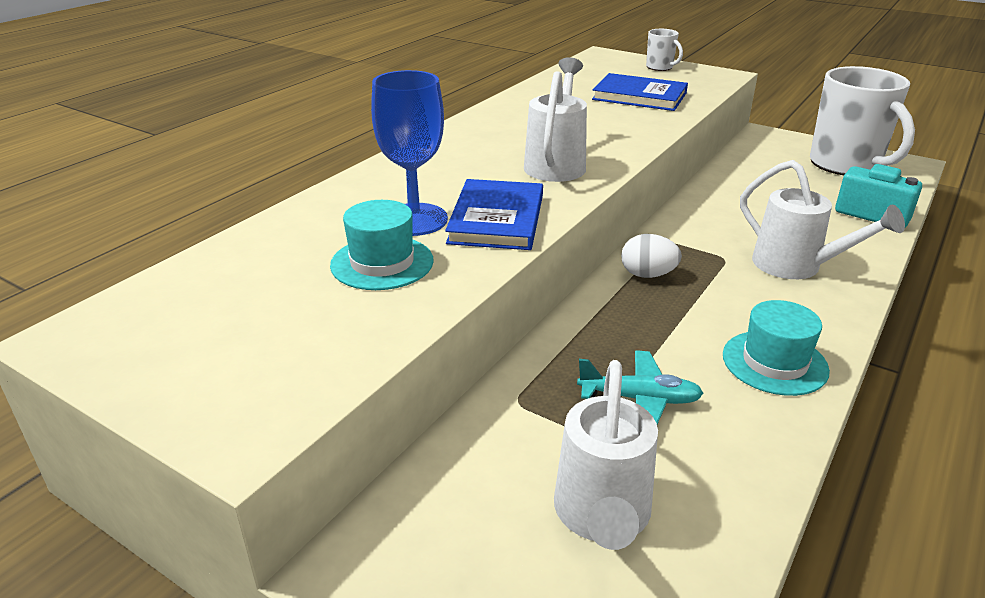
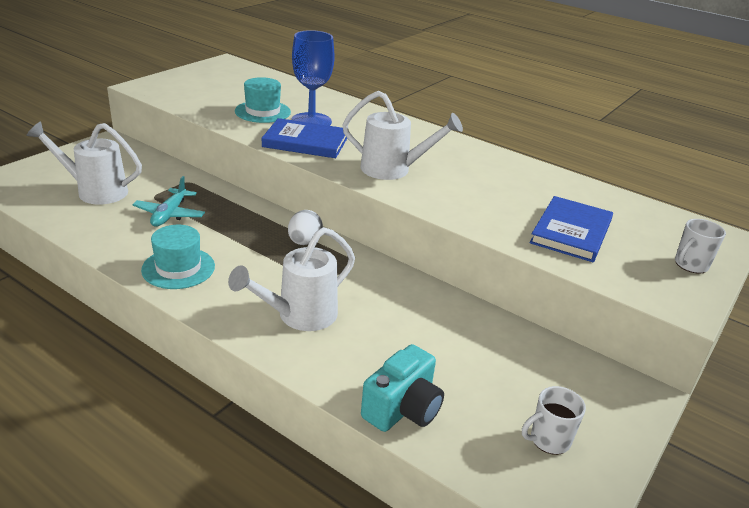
camera: 90 degrees right, 0 degrees up
(846, 165) = (549, 440): white mug -> white mug, size x0.44

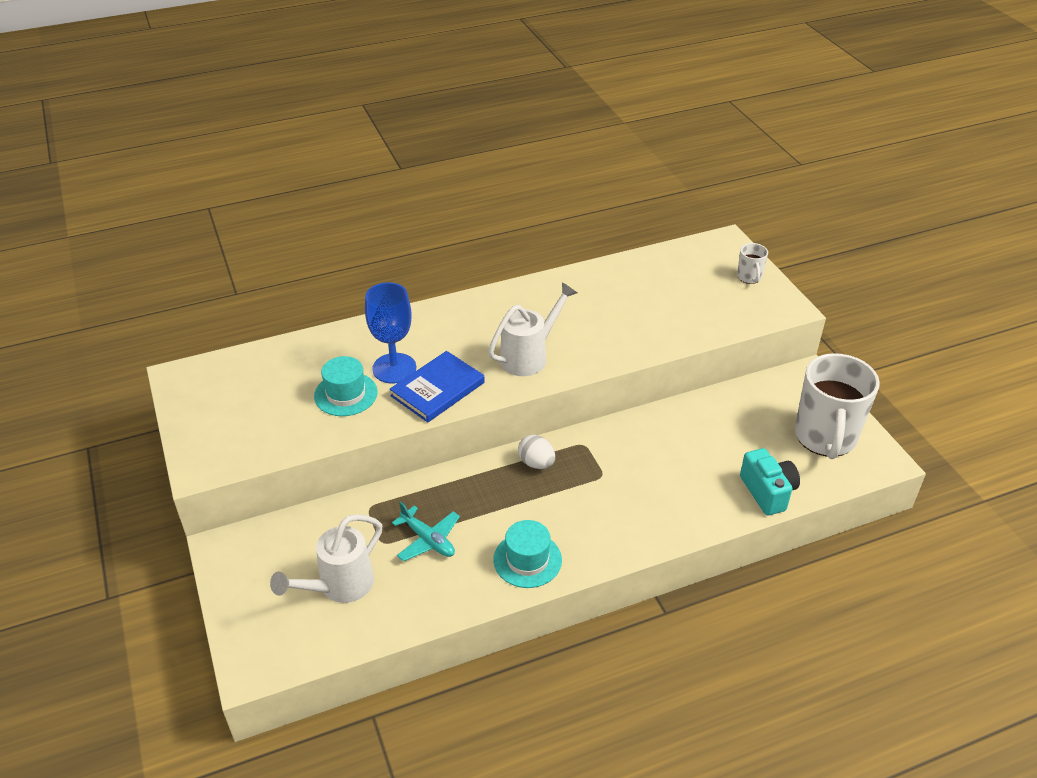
camera: 55 degrees left, 10 degrees up
(300, 316) = (639, 505): white watering can -> none
(549, 440) = (825, 437): white mug -> white mug, size x2.28
(571, 232) = (681, 308): blue book -> none

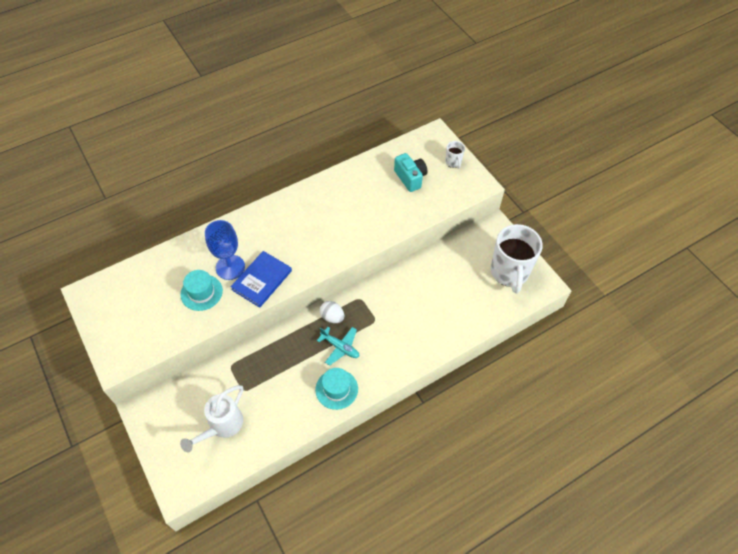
camera: 10 degrees left, 15 degrees up
(428, 540) = (272, 384): turquoise plane -> turquoise plane (340, 347)
(528, 356) = (317, 246): white watering can -> none
(768, 492) = (478, 318): turquoise camera -> turquoise camera (410, 178)

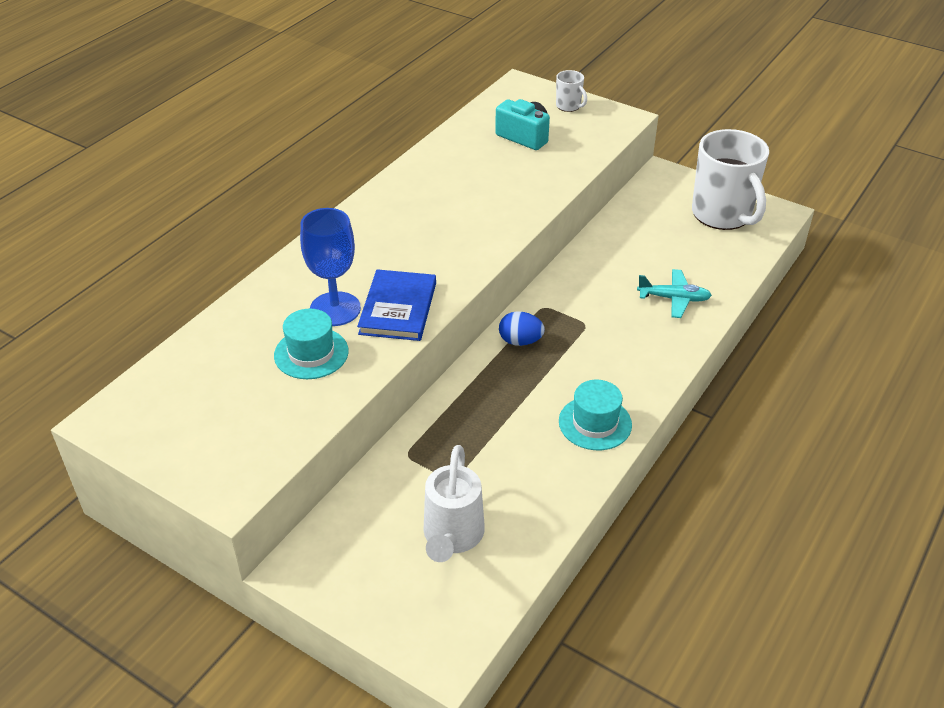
camera: 25 degrees left, 15 degrees down
(332, 317) = (520, 341): white egg -> blue egg
(340, 347) = (560, 372): turquoise plane -> turquoise plane (673, 299)

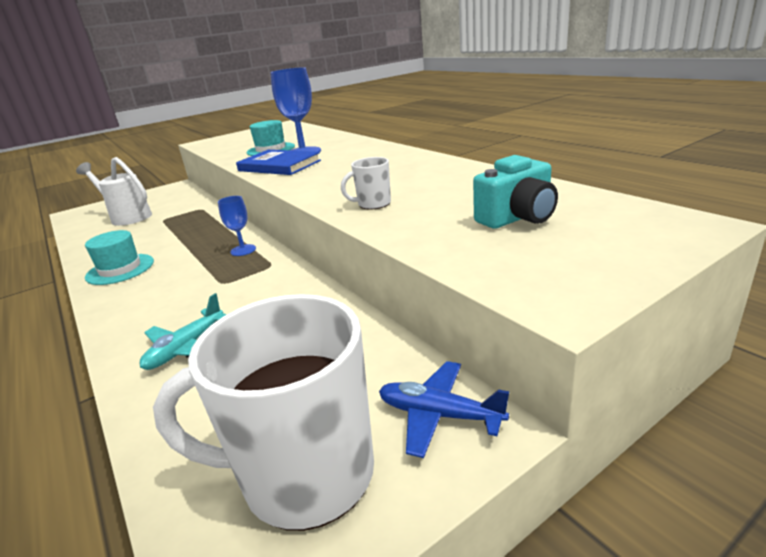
camera: 115 degrees right, 15 degrees down
(520, 341) = (243, 250): blue egg -> blue goblet
(569, 106) = (614, 256): white mug -> white mug (373, 204)
(663, 187) = (439, 415): none -> blue plane

